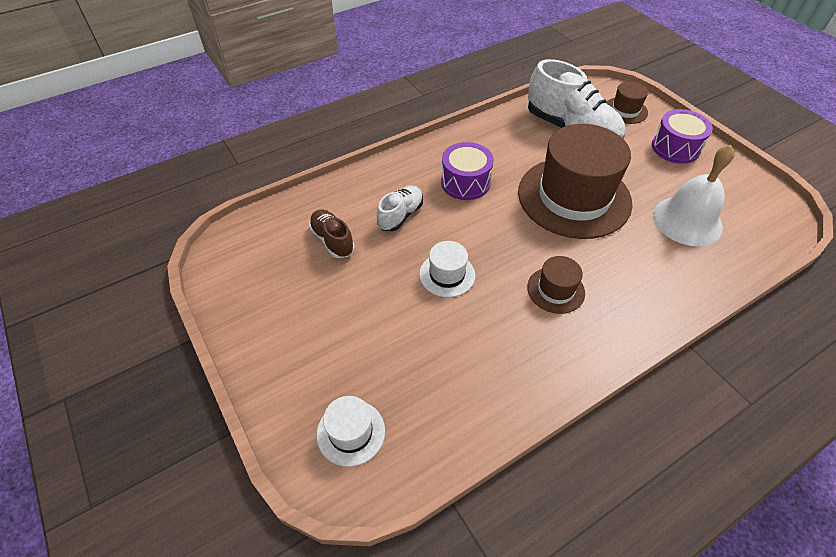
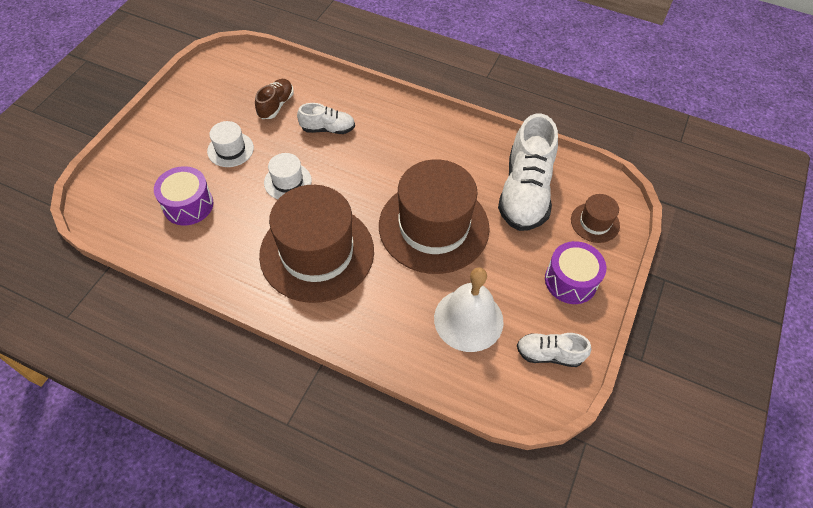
camera: 55 degrees right, 5 degrees up
(351, 432) = (128, 192): white hat -> white hat (230, 149)
(465, 182) = (394, 150): purple drum -> purple drum (188, 205)
(555, 290) = (317, 252): brown hat -> brown hat, size x2.25
(742, 191) = (549, 354): none -> white shoe

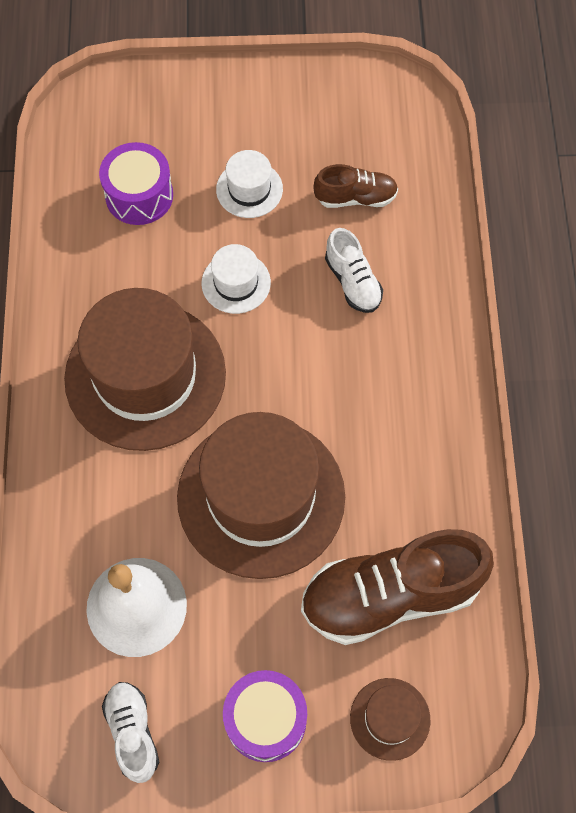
camera: 65 degrees right, 10 degrees up
(525, 192) = (390, 595): white shoe -> brown shoe

